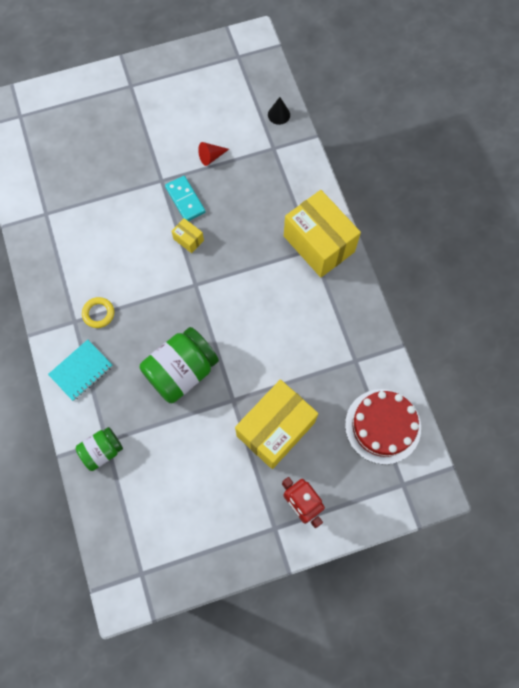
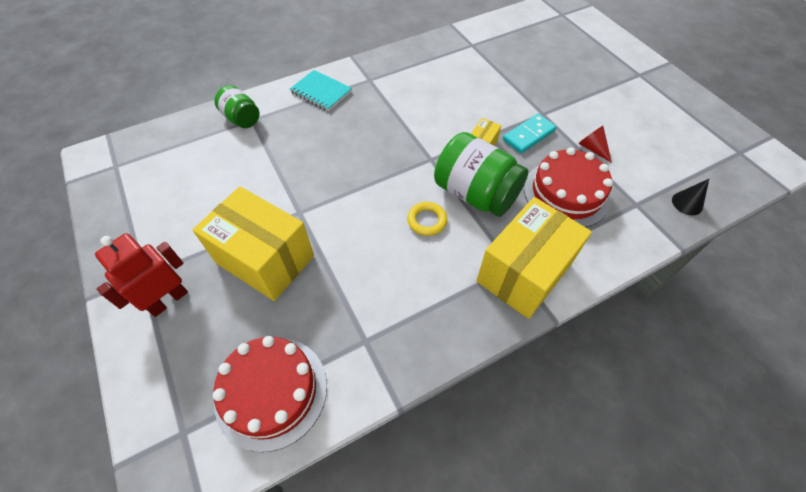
camera: 80 degrees right, 15 degrees down
(98, 313) = (381, 93): yellow ring -> yellow ring (427, 221)
(181, 371) = (328, 163): green jar -> green jar (475, 194)
(253, 192) = (566, 193): none -> red cake

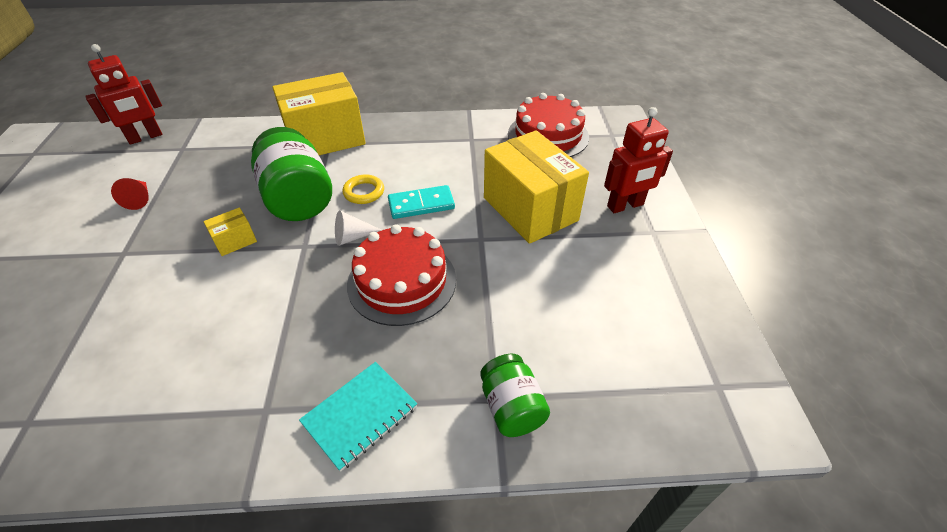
camera: 155 degrees left, 10 degrees down
(321, 92) = (360, 415): turquoise notebook -> turquoise notebook turned 75 degrees clockwise
(402, 178) = (352, 237): none -> white cone
(529, 135) = (175, 234): turquoise domino -> turquoise domino (421, 204)
(566, 193) = (222, 173): red cake -> red cake (402, 281)
(687, 203) = (145, 137): black cone -> red robot

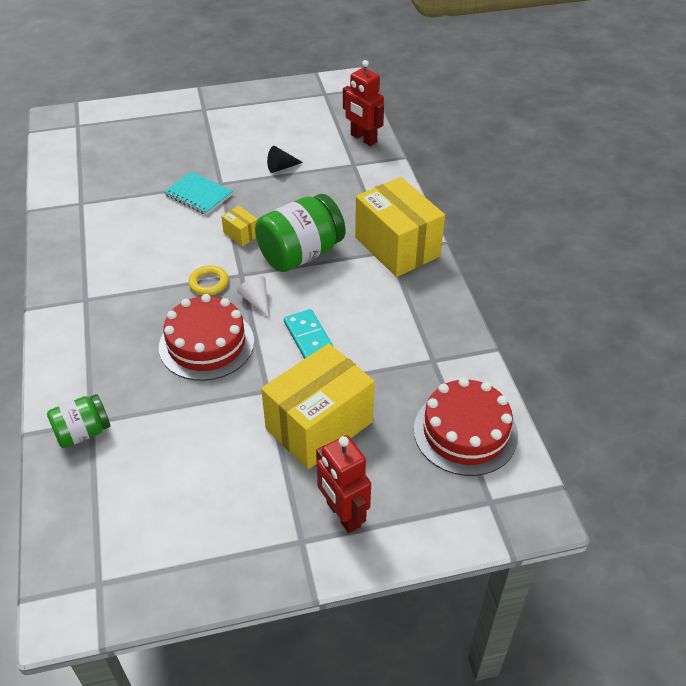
camera: 80 degrees right, 0 degrees up
(139, 199) = (281, 167): red cone -> black cone
(360, 415) = (79, 347): turquoise notebook -> turquoise notebook (198, 195)
(364, 192) = (319, 294): yellow ring -> yellow ring (209, 283)

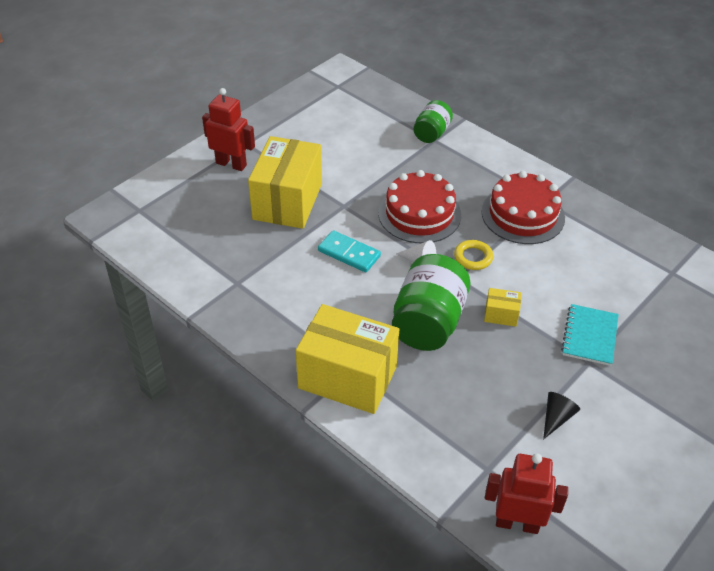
camera: 145 degrees right, 0 degrees up
(198, 195) = (589, 336): turquoise notebook -> turquoise notebook turned 75 degrees counterclockwise
(465, 432) = (180, 243): red cake -> red cake (523, 214)

